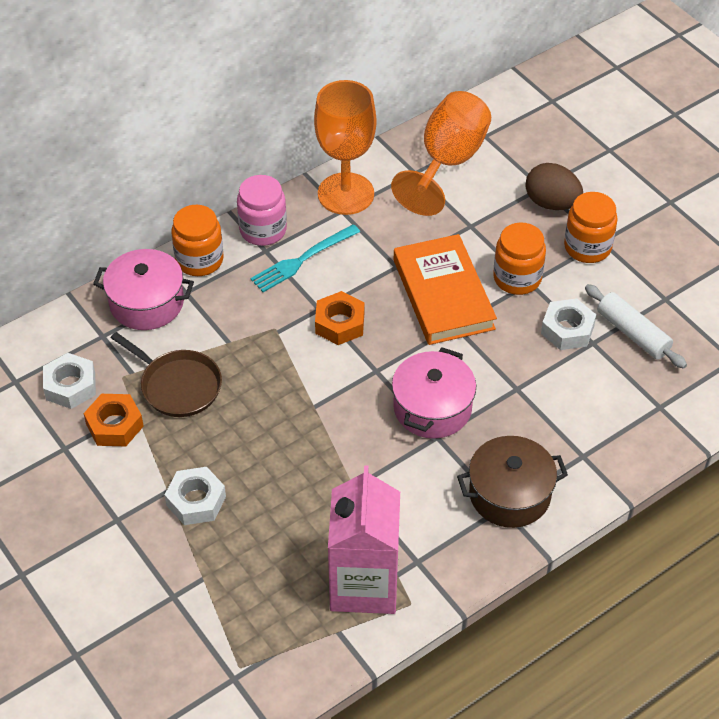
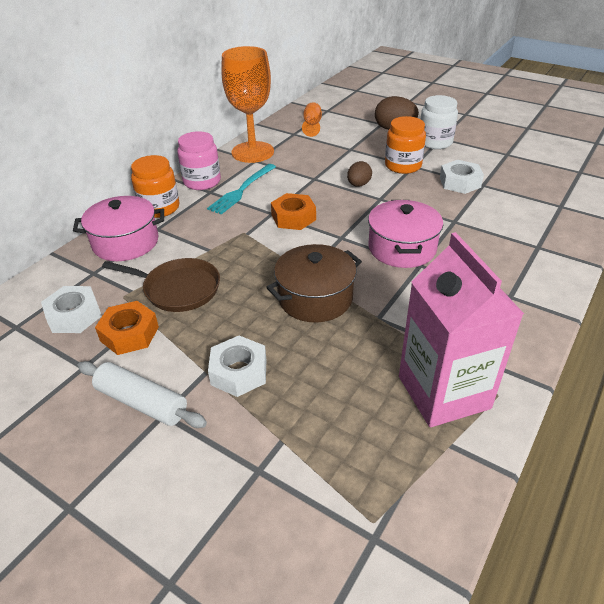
camera: 20 degrees left, 10 degrees down
(443, 294) = (358, 185): orange book -> brown egg
(447, 162) = (312, 125): orange goblet -> orange goblet, size x0.45
(509, 494) = (508, 286): brown pot -> brown pot (315, 298)
(587, 247) = (435, 142): orange jar -> white jar
(633, 333) = (504, 174): white rolling pin -> white rolling pin (142, 402)

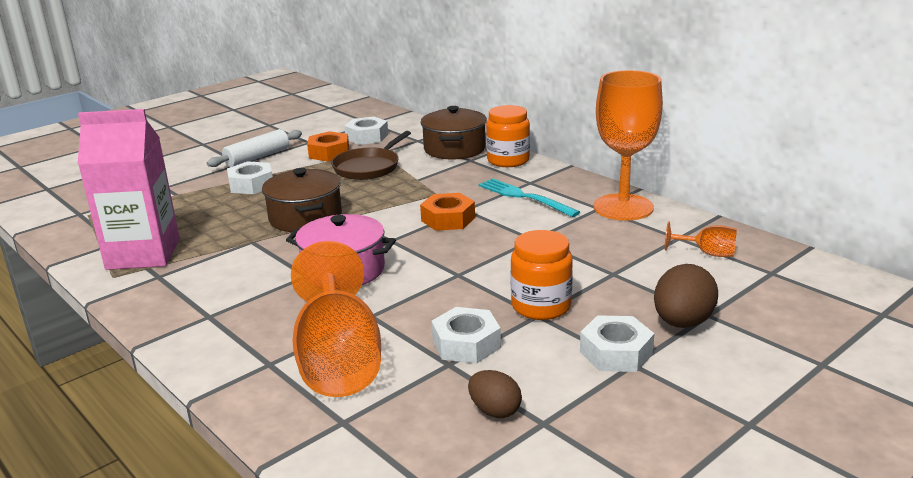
camera: 105 degrees right, 15 degrees down
(126, 242) = (454, 149): pink pot -> brown pot
(202, 182) = (555, 179): pink jar -> none
(358, 185) = (501, 265): brown egg -> brown egg (495, 411)
(435, 142) = (616, 353): white jar -> white nut
(511, 221) = (339, 360): none -> orange goblet

